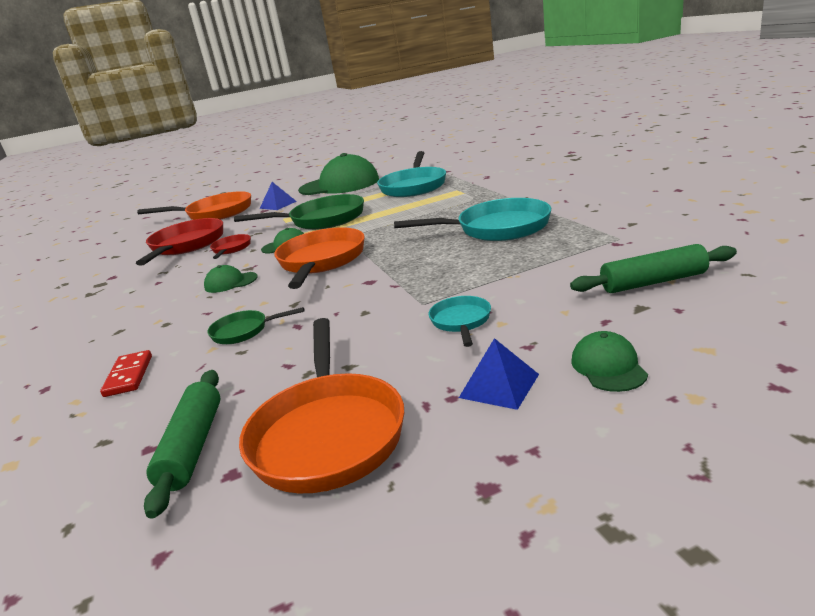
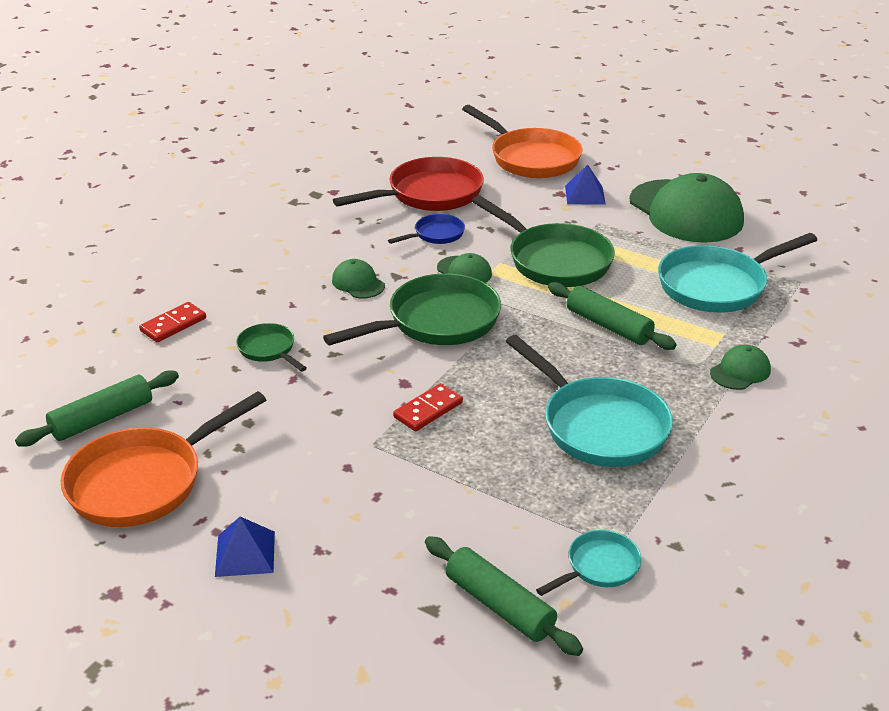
camera: 50 degrees right, 10 degrees up
(231, 249) = (436, 235): red pan -> blue pan
(321, 261) = (437, 322): orange pan -> green pan
(407, 214) = (608, 326): none -> green rolling pin
(411, 277) = (428, 410): none -> red domino
(461, 321) = (346, 487): turquoise pan -> turquoise pan (599, 567)
(608, 366) = (303, 614): green cap -> green cap (740, 371)

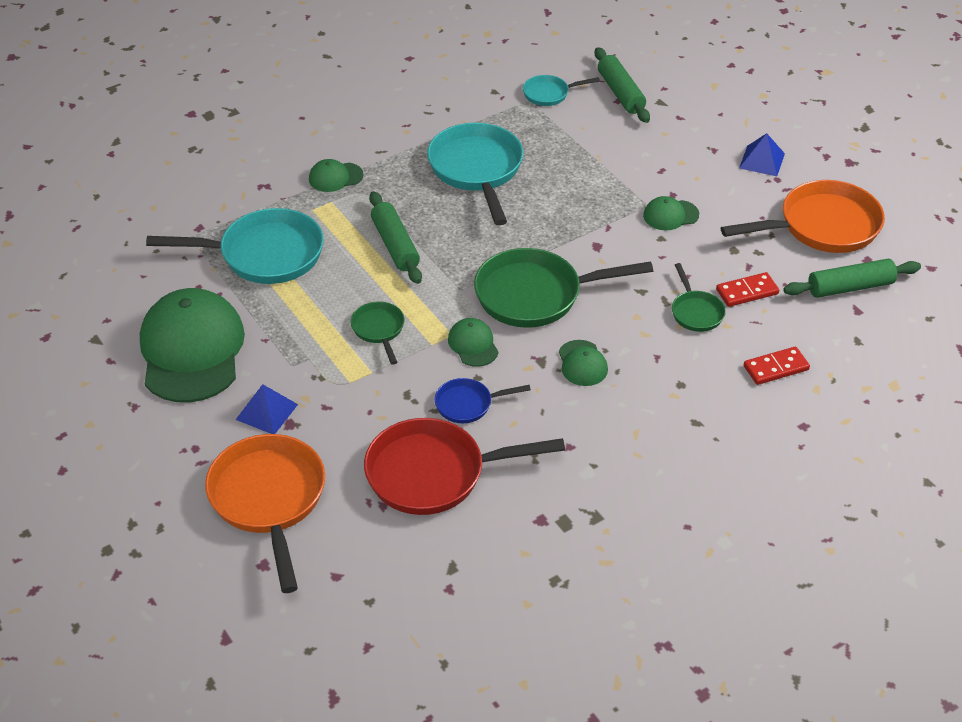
camera: 155 degrees left, 10 degrees up
(338, 440) = (670, 215): none -> green cap
(428, 410) = (591, 218): red domino -> red domino (747, 292)
(554, 261) = (379, 330): green pan -> green pan, size x0.50

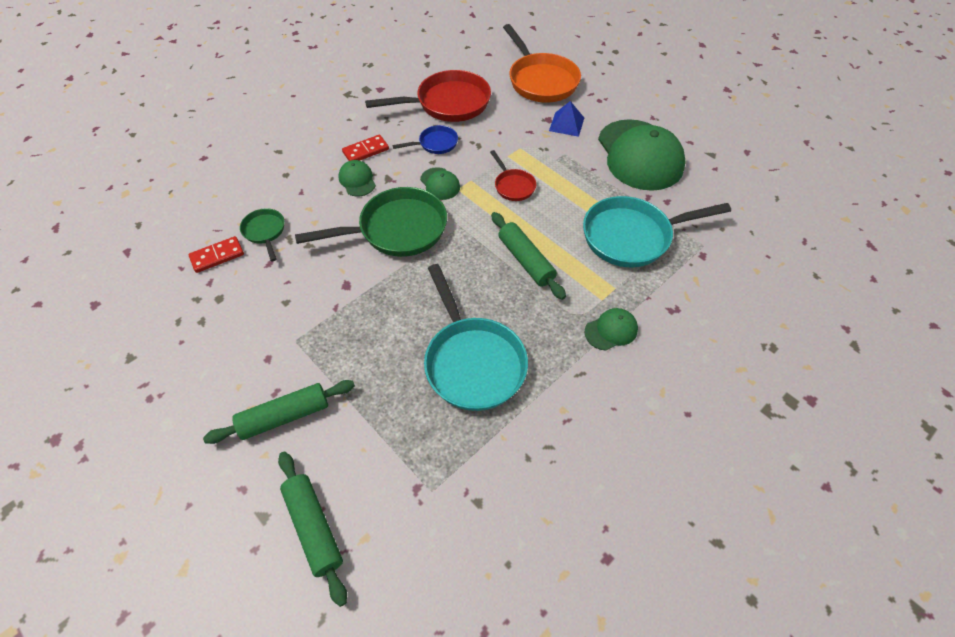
camera: 170 degrees right, 10 degrees up
(379, 330) = (513, 186): green pan -> red pan
(549, 94) = (407, 508): turquoise pan -> none
(670, 215) = (273, 330): green cap -> none
(762, 160) = (158, 425): blue pyramid -> none
(776, 368) = (211, 195): red domino -> red domino (366, 151)
(822, 226) = (123, 338): orange pan -> none
(850, 287) = (123, 273): green rolling pin -> green rolling pin (285, 416)

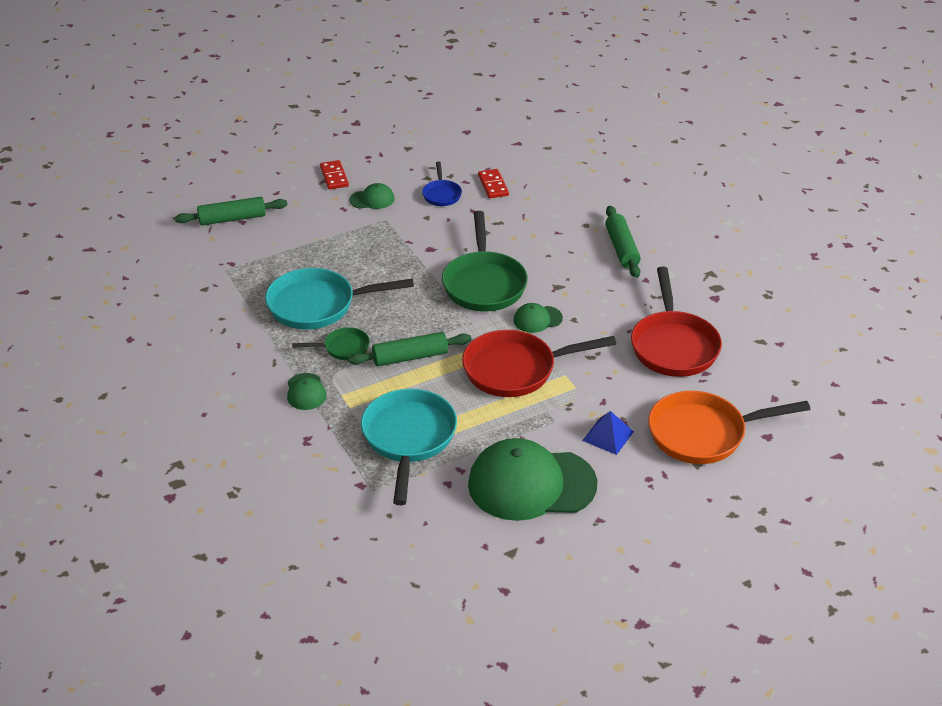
camera: 105 degrees right, 15 degrees down
(265, 232) = (512, 210): green pan -> green pan (343, 348)
(285, 416) = (320, 211): green rolling pin -> green rolling pin (622, 248)
(357, 180) = (562, 267): green cap -> green cap (372, 199)
(366, 151) = (605, 276): red domino -> red domino (334, 177)
(435, 144) = (602, 325): blue pan -> blue pan (441, 194)
(513, 186) = (515, 369): red pan -> red pan, size x1.99

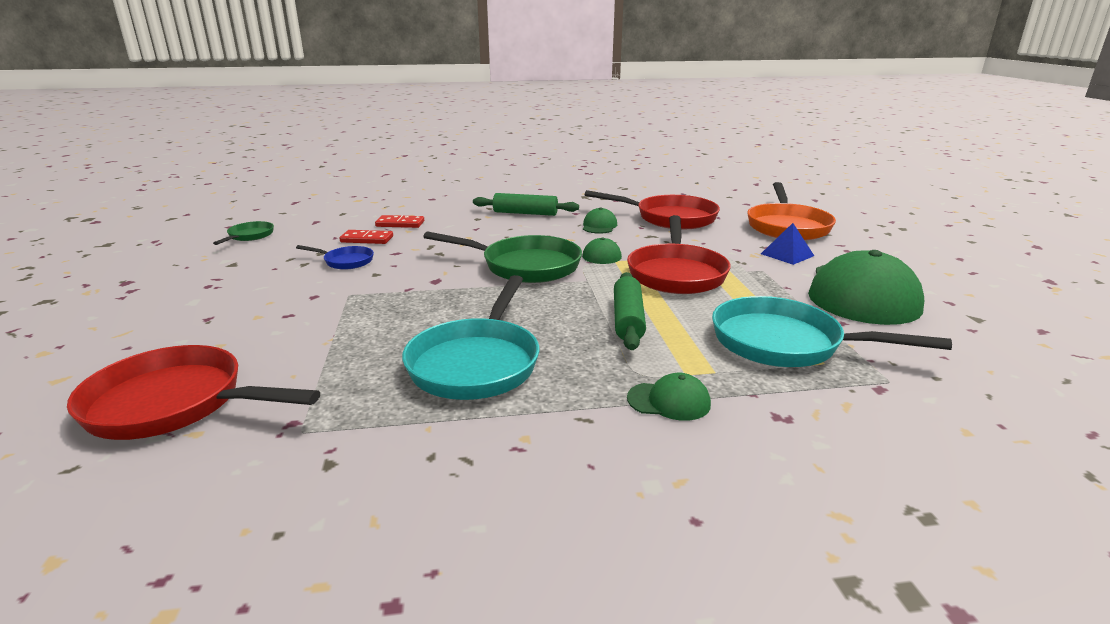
camera: 70 degrees left, 15 degrees down
(232, 219) = (174, 404): green rolling pin -> red pan
(334, 177) = (211, 310): red domino -> red domino (400, 224)
(343, 348) = (584, 358): green pan -> green pan (249, 236)
(372, 199) = (297, 296): green cap -> green cap (599, 226)

